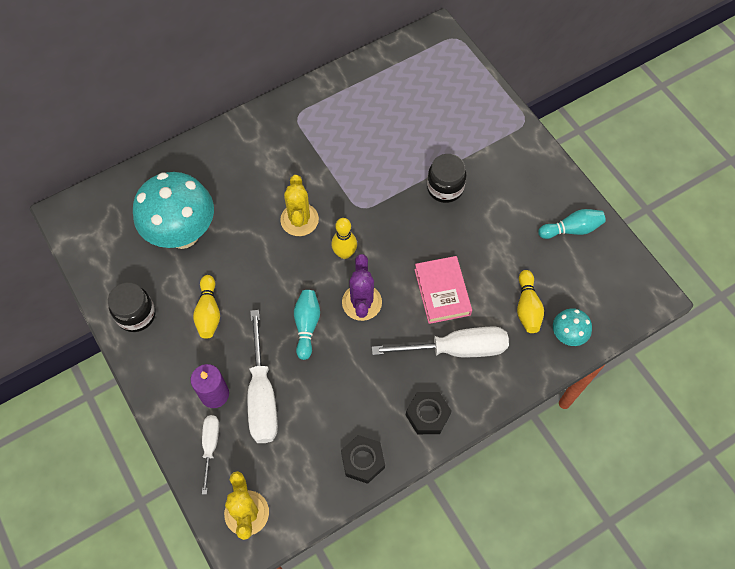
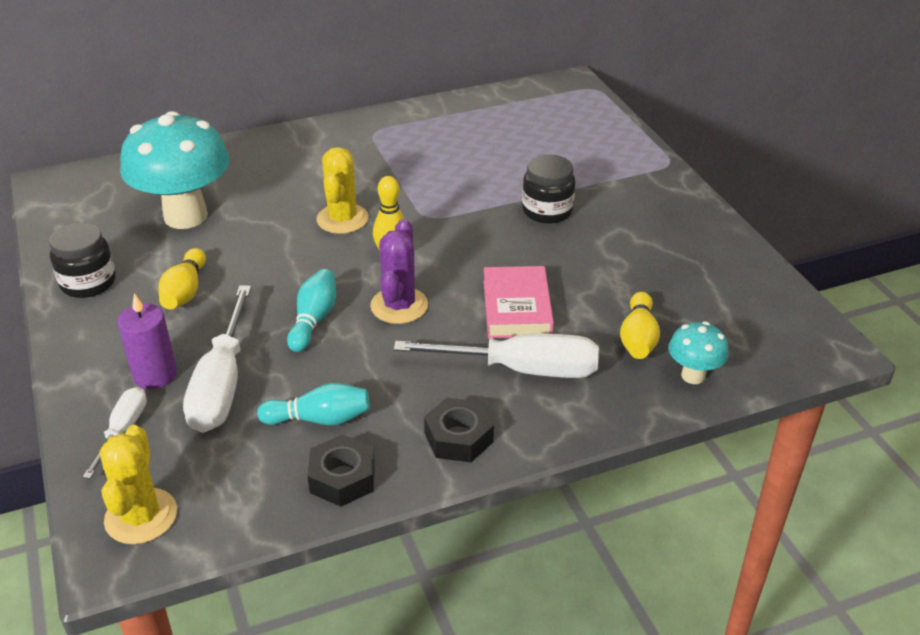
camera: 10 degrees right, 25 degrees down
(572, 229) = (718, 267): turquoise bowling pin -> turquoise bowling pin (320, 419)

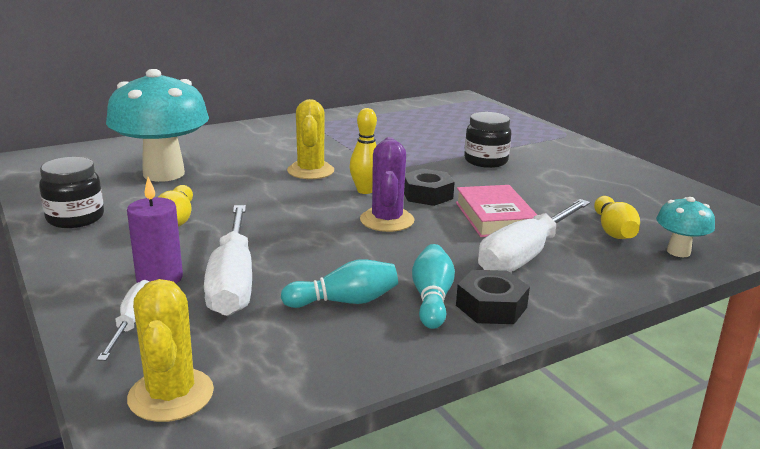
camera: 10 degrees left, 15 degrees down
(314, 320) = (310, 233): turquoise bowling pin -> turquoise bowling pin (432, 298)
(342, 478) = (388, 345): black nut -> black nut (427, 195)
(523, 369) = (524, 256): white screwdriver -> white screwdriver turned 135 degrees clockwise

